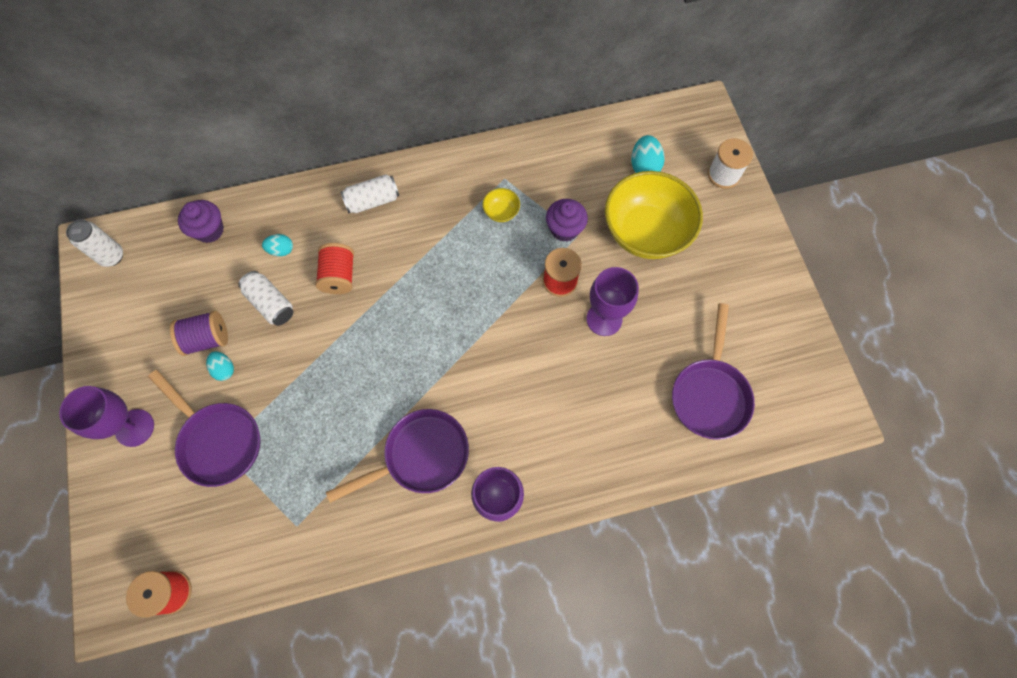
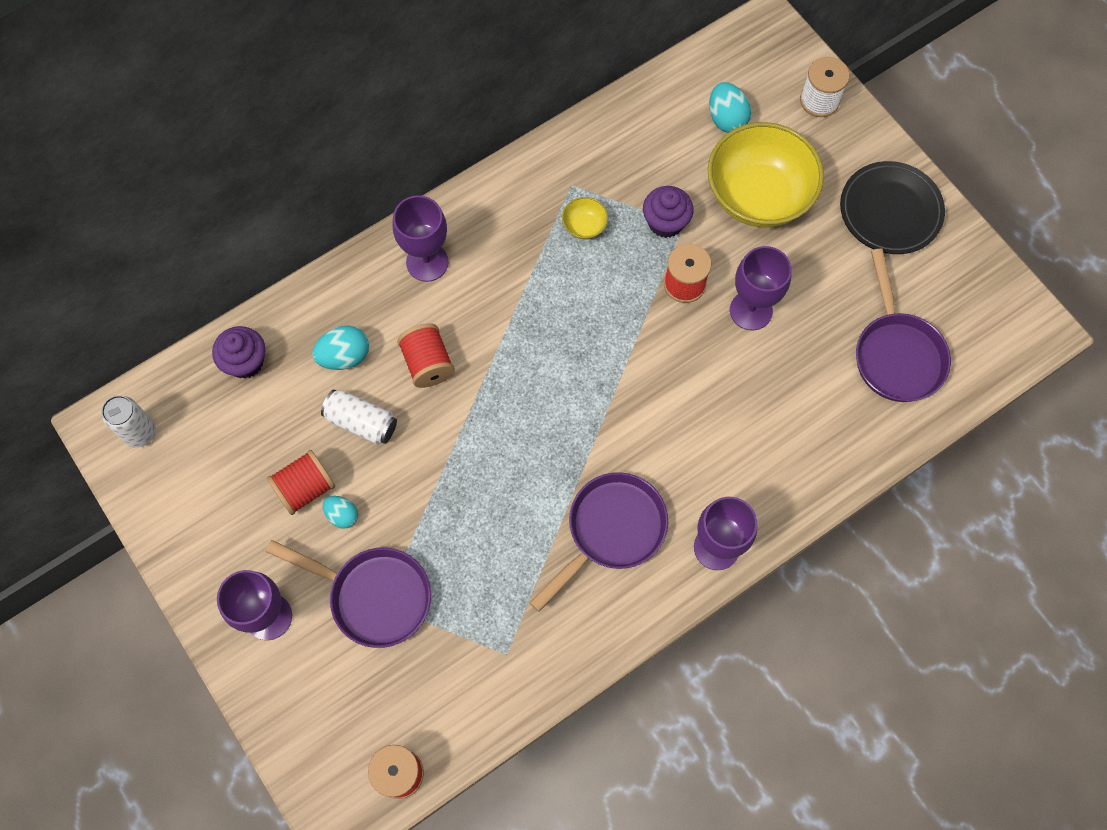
camera: 20 degrees left, 0 degrees up
(207, 339) = (305, 488): purple spool -> red spool
(281, 250) = (344, 356): turquoise egg -> turquoise egg, size x1.53
(372, 201) = (427, 262): white can -> purple goblet
(748, 278) = (890, 211): none -> black plate

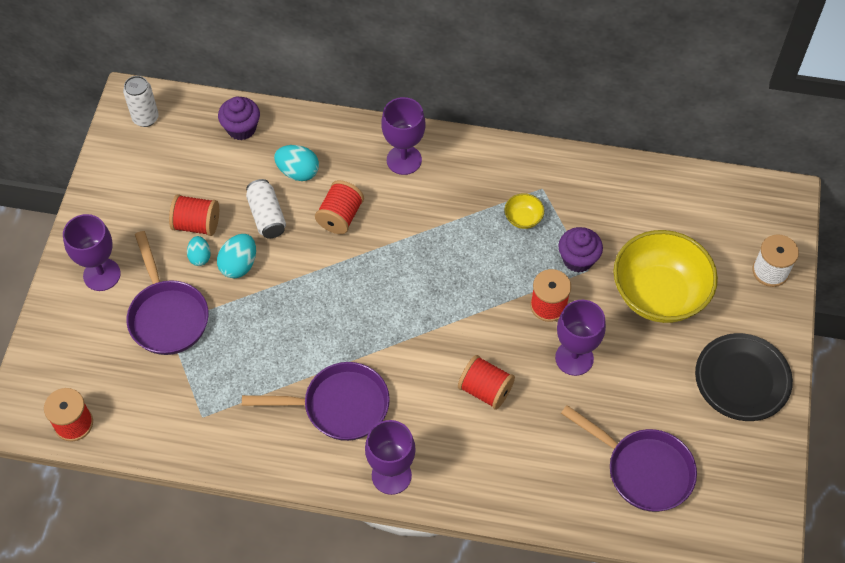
camera: 45 degrees right, 10 degrees down
(712, 403) = (485, 390): none -> red spool
(726, 119) = (690, 231): turquoise egg -> turquoise egg (239, 265)
(896, 354) = (643, 470): purple pan -> purple pan turned 90 degrees counterclockwise

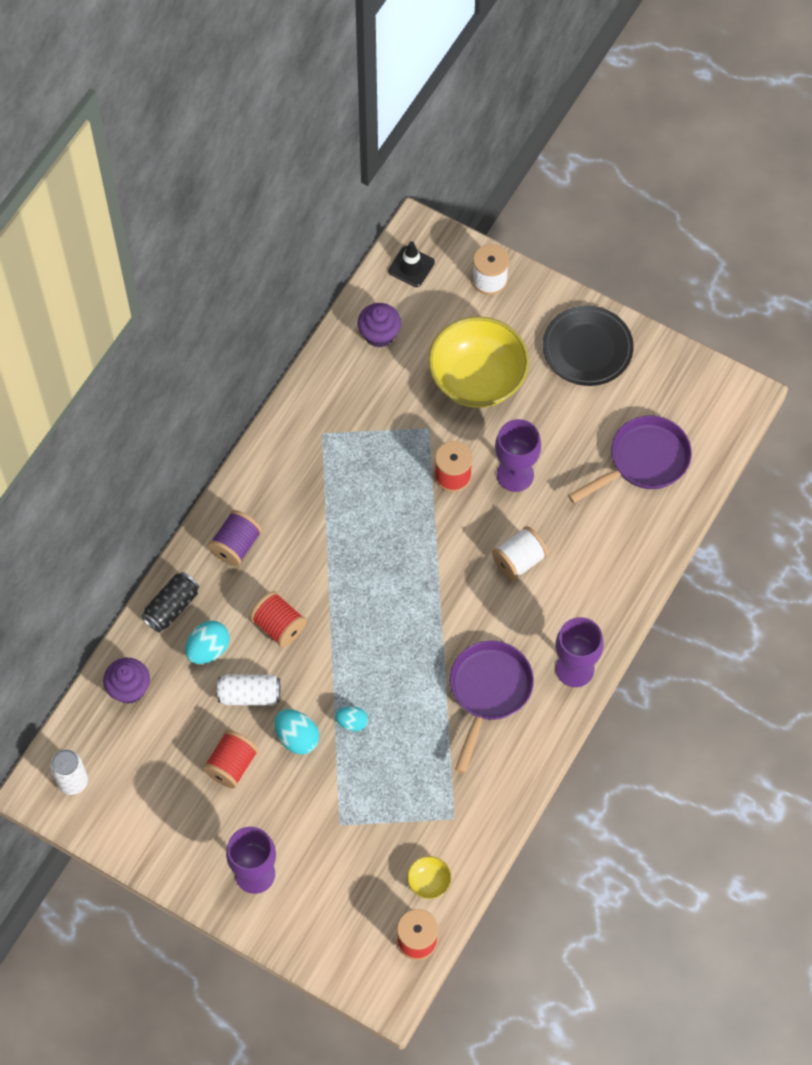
camera: 70 degrees left, 5 degrees up
(167, 316) = (329, 822): purple pan -> none
(200, 257) = (272, 772): turquoise egg -> turquoise egg (352, 722)
(327, 133) = (172, 607): none -> black can
(404, 160) = (236, 545): purple goblet -> purple spool
(485, 390) = (519, 560): red spool -> white spool
(523, 218) = (349, 462): yellow bowl -> yellow bowl (429, 882)
(578, 259) = (413, 432): purple cupcake -> purple cupcake (379, 334)
(747, 203) = (411, 267): none -> black traffic cone

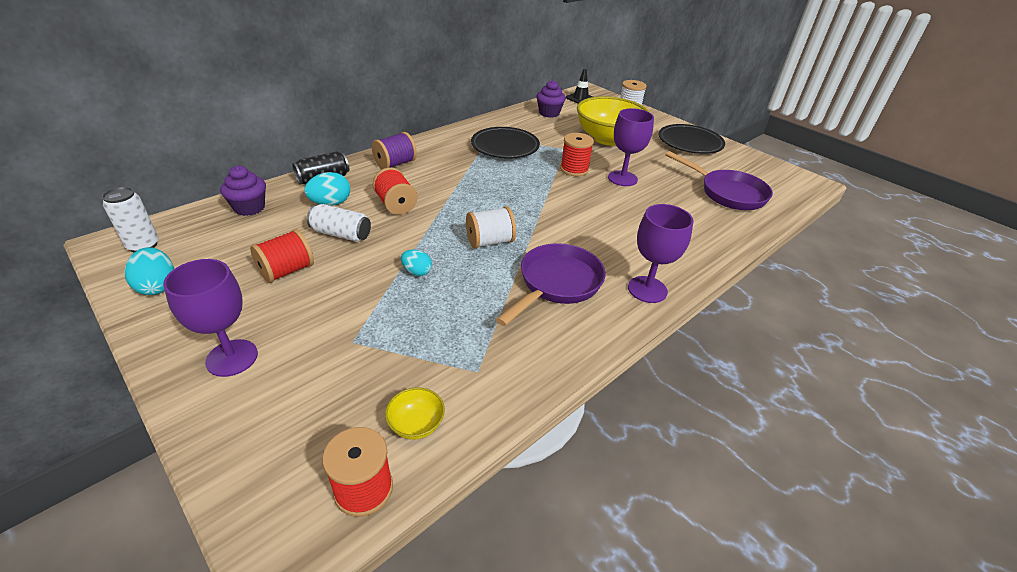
camera: 15 degrees right, 25 degrees down
(297, 738) = (360, 269): turquoise egg -> turquoise egg (158, 286)
(351, 453) = (505, 147): none -> black plate
(519, 560) = (612, 217): white spool -> white spool (490, 242)
(643, 461) = (727, 193): purple pan -> purple pan turned 60 degrees clockwise

